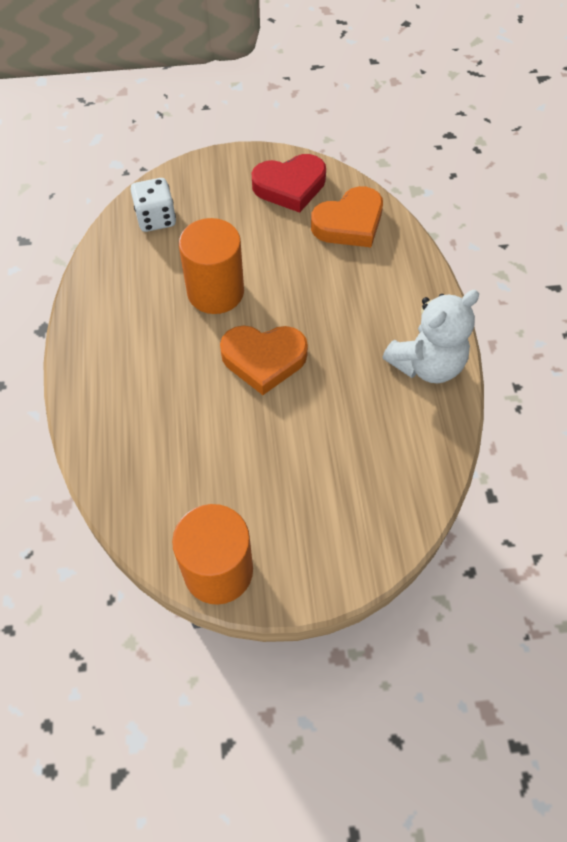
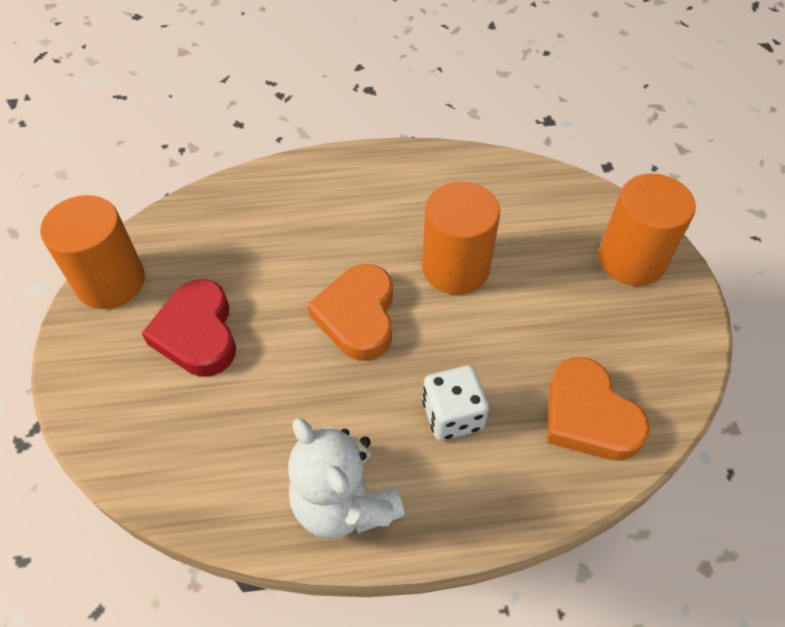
camera: 90 degrees right, 5 degrees down
(156, 218) = (561, 208): white dice -> white dice (452, 415)
(213, 183) = (631, 260): none -> orange cylinder
(290, 186) = (644, 344): red heart -> red heart (197, 333)

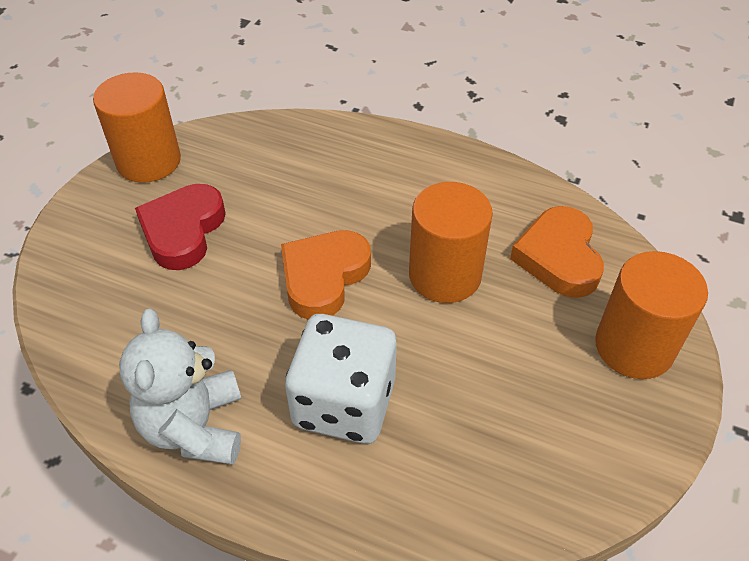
camera: 30 degrees right, 5 degrees down
(452, 415) = (344, 403): white dice -> white dice, size x1.59
(588, 416) = (475, 471): orange heart -> orange heart (558, 257)

